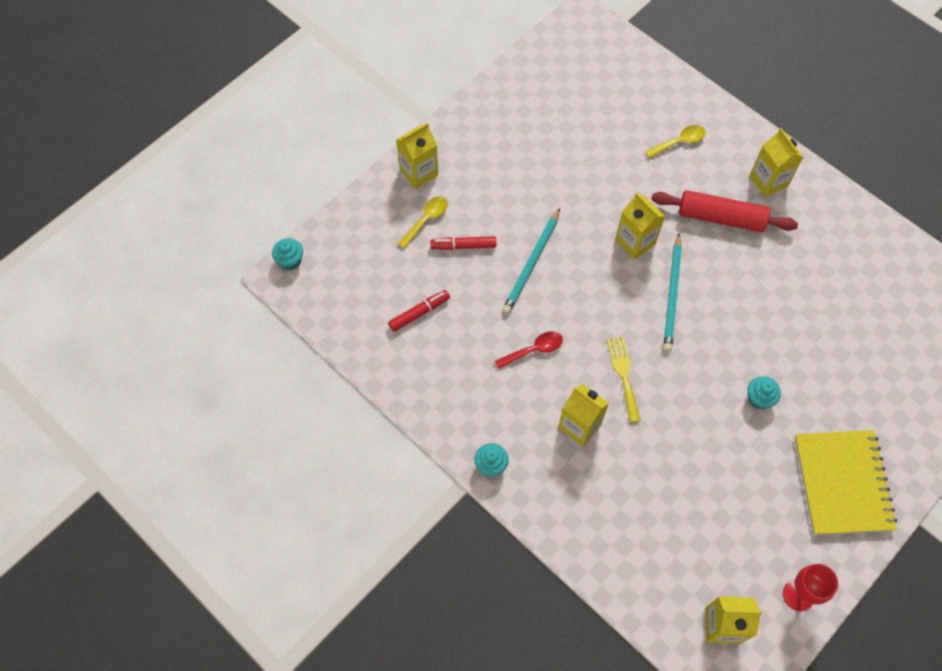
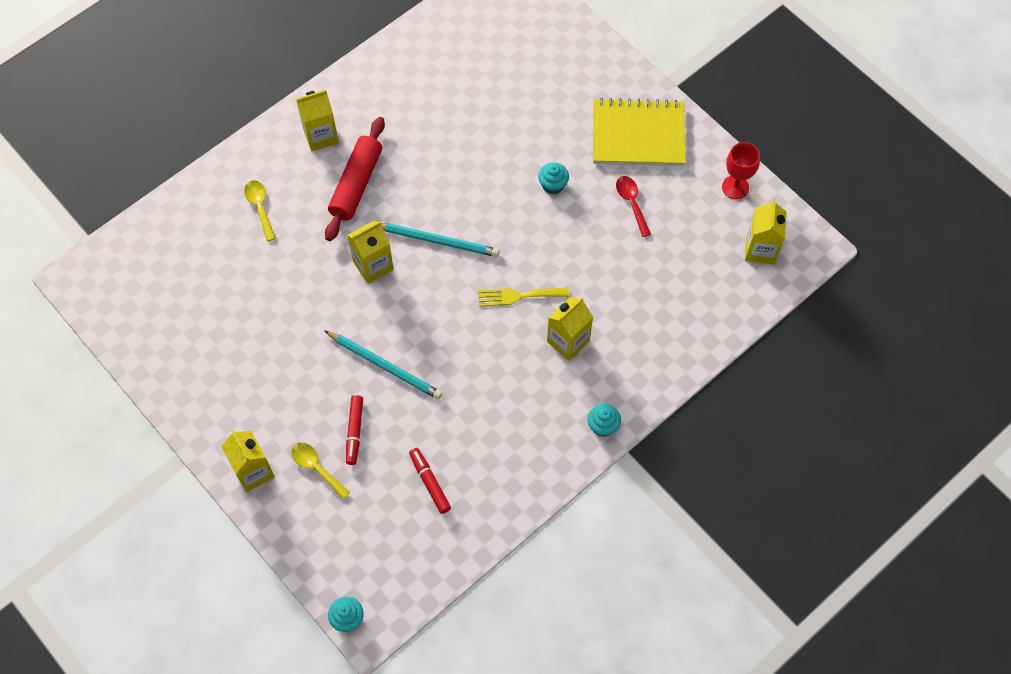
camera: 85 degrees left, 0 degrees up
(534, 350) = (484, 374): red spoon -> red spoon (631, 203)

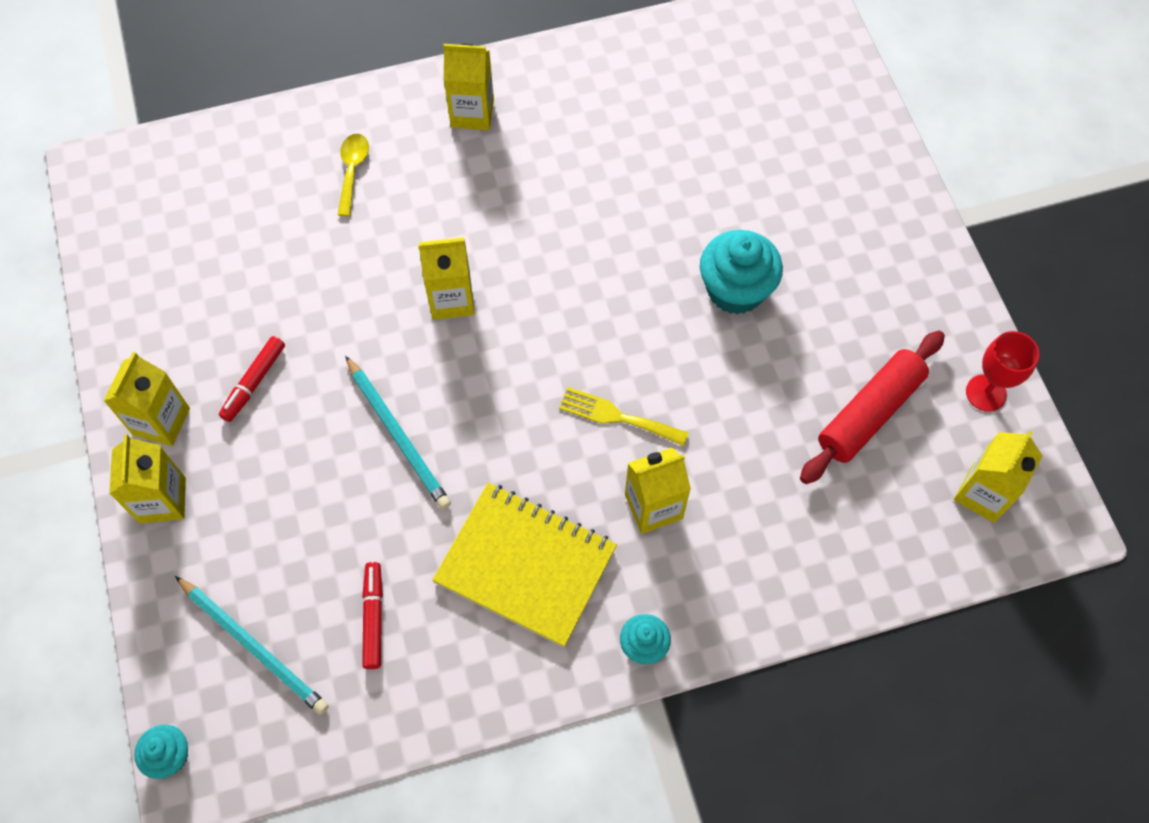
camera: 25 degrees right, 0 degrees up
(223, 423) = (161, 421): none -> yellow carton
(316, 468) = (241, 531): yellow spoon -> none
(354, 432) = (314, 505): red marker -> red marker (254, 382)
(356, 184) = (484, 189): red rolling pin -> red rolling pin (869, 413)
(437, 241) = (549, 301): turquoise pencil -> turquoise pencil (254, 646)
(553, 185) = (735, 290): turquoise cupcake -> turquoise cupcake, size x1.83
(631, 203) = (830, 356): red spoon -> none
(638, 135) = (882, 270): yellow notebook -> yellow notebook (525, 565)

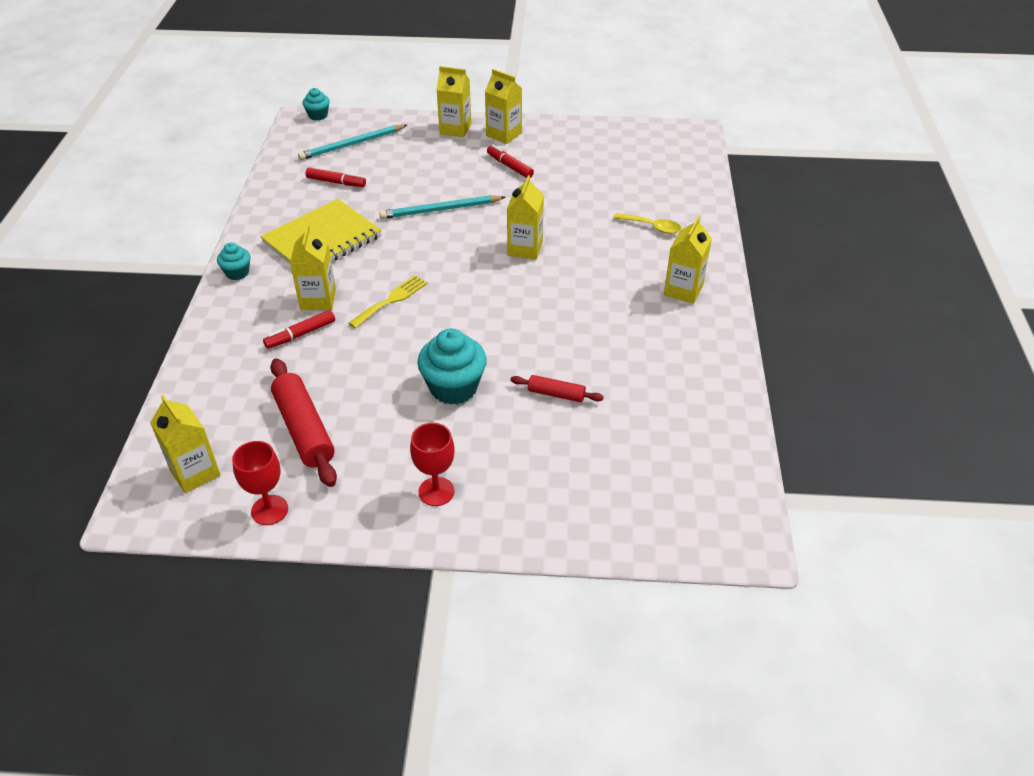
camera: 110 degrees right, 20 degrees down
(699, 190) = (556, 394): none -> red rolling pin
(726, 495) = (300, 334): none -> red marker
(882, 253) = (436, 491): none -> red goblet

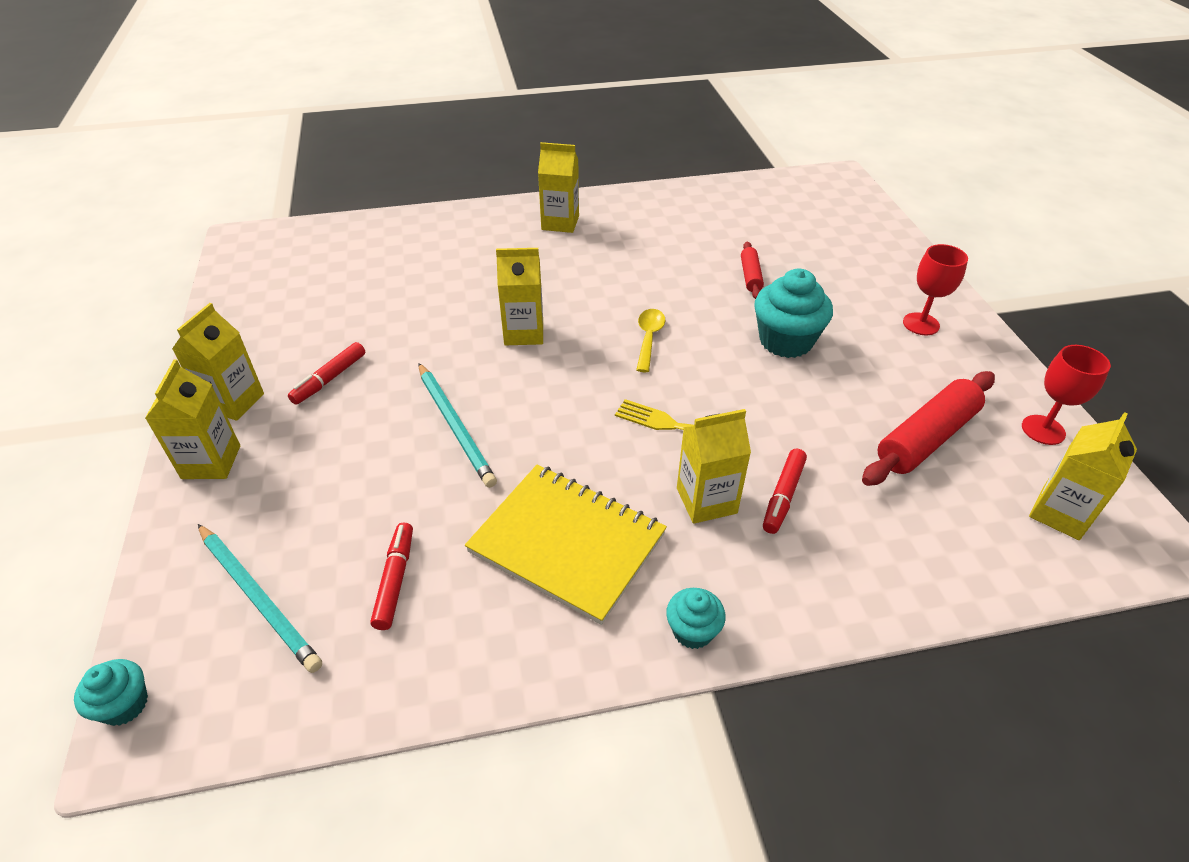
camera: 105 degrees left, 0 degrees up
(300, 334) = (783, 496): red marker -> red marker turned 75 degrees clockwise
(652, 227) = (454, 250): yellow spoon -> yellow spoon (649, 338)

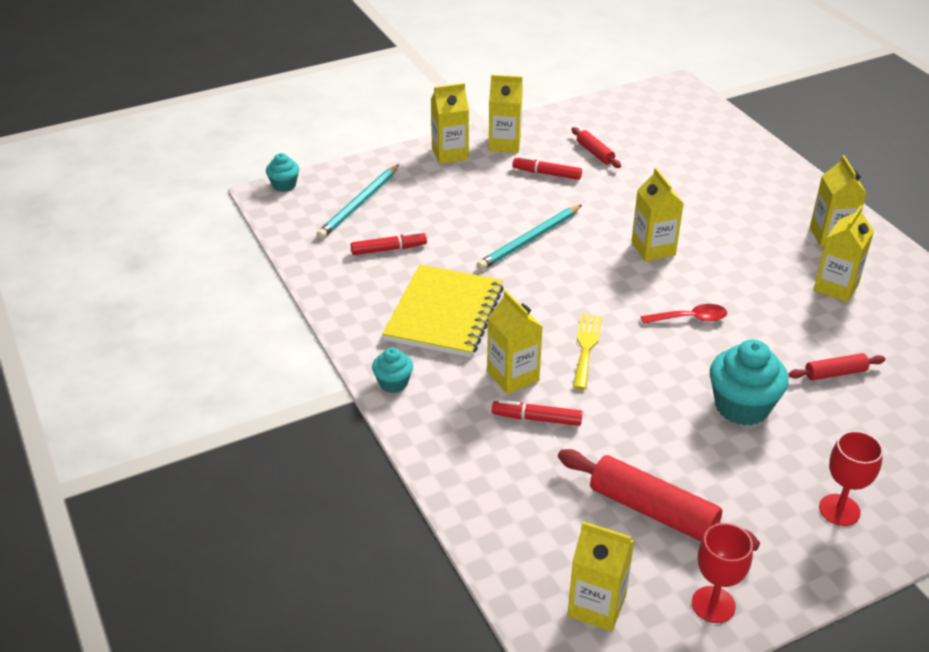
camera: 75 degrees right, 5 degrees down
(317, 330) = (595, 153): none -> red rolling pin
(634, 241) = (836, 287): none -> yellow carton
(649, 338) = (690, 318): yellow spoon -> red spoon

